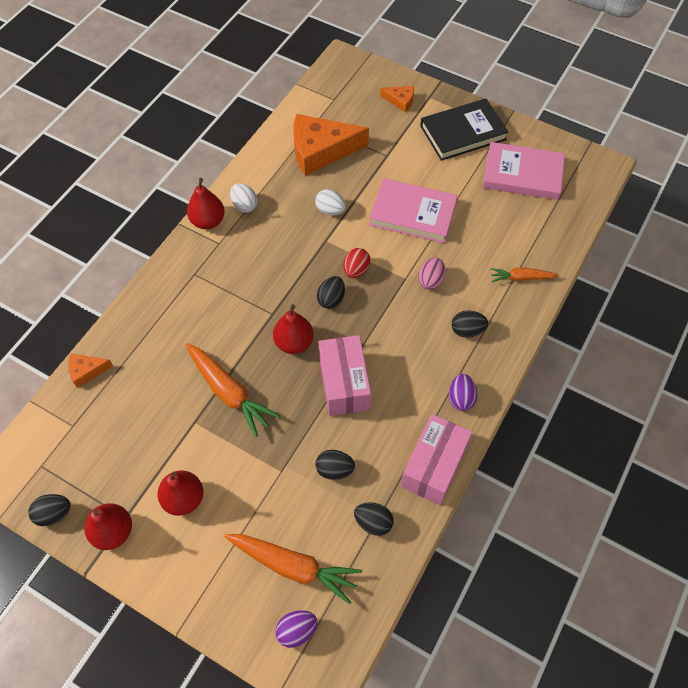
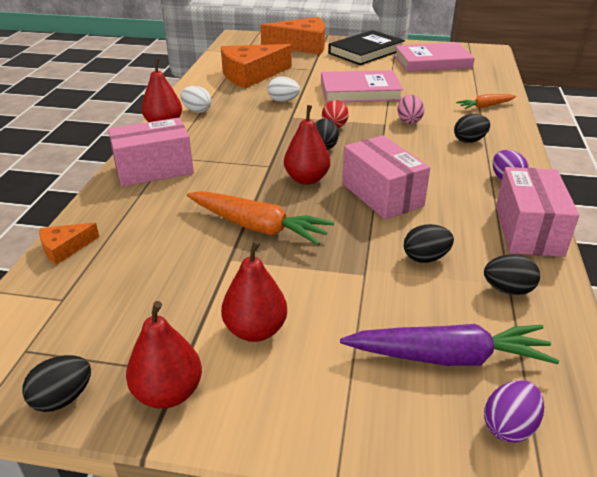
camera: 20 degrees left, 25 degrees down
(178, 290) = (154, 169): none -> pink box
(293, 566) = (448, 357): orange carrot -> purple carrot
(400, 101) = (302, 46): orange cheese -> orange cheese, size x2.14

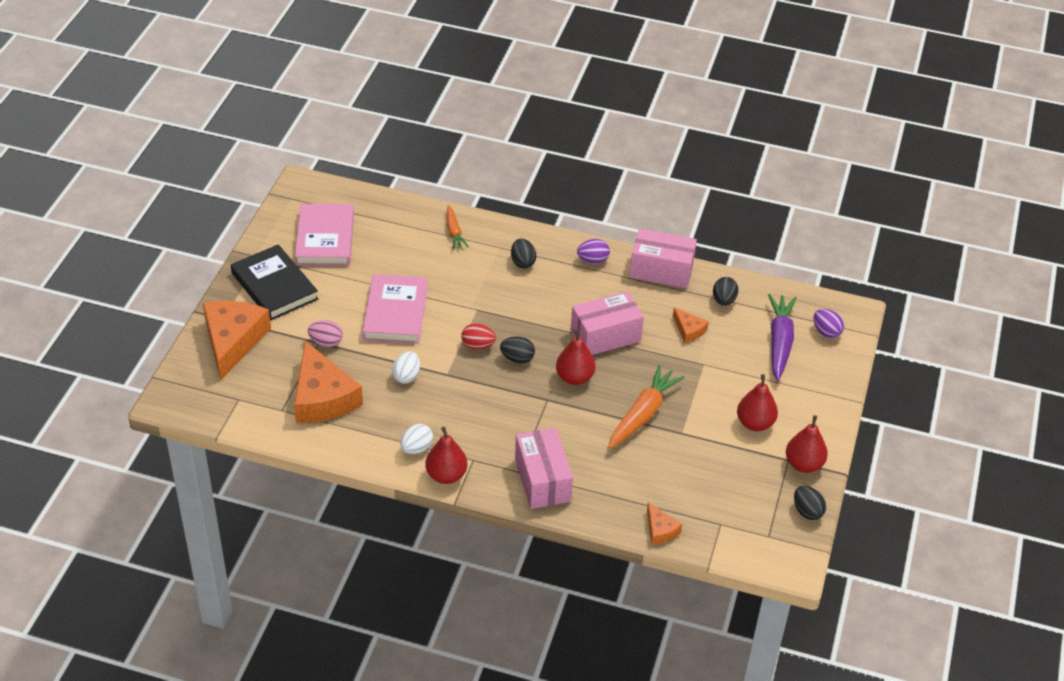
camera: 85 degrees left, 10 degrees up
(409, 121) = (475, 291): pink egg -> pink egg (326, 342)
(425, 258) = (688, 330): black egg -> orange cheese

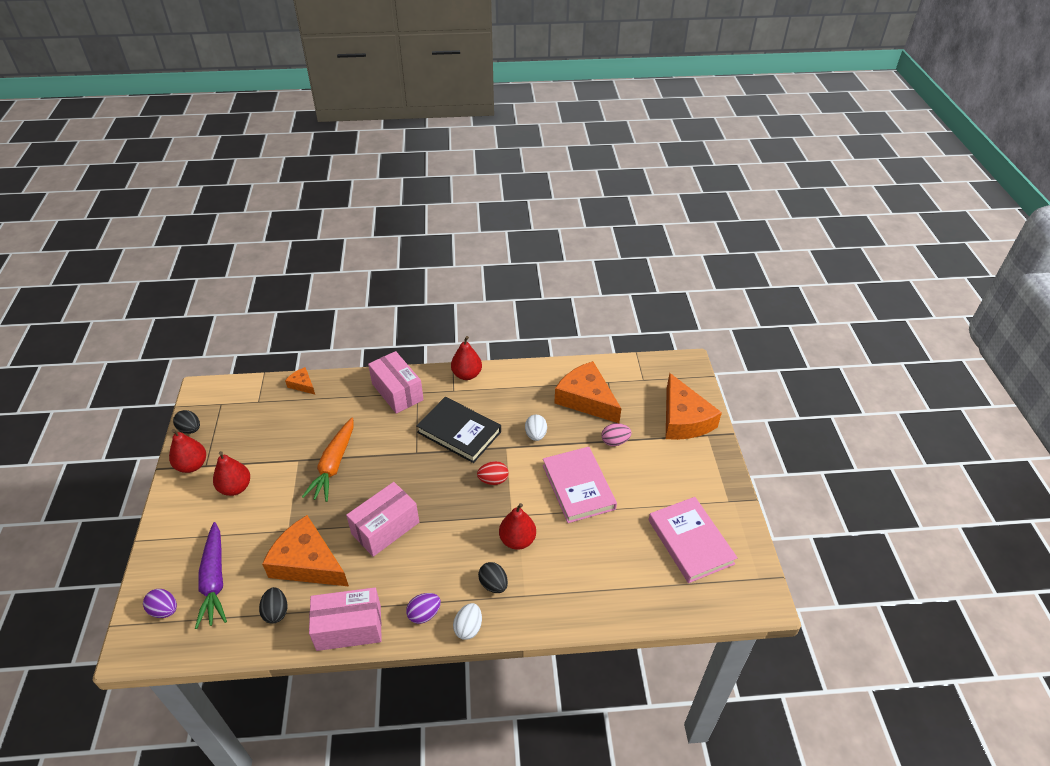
camera: 160 degrees right, 0 degrees up
(274, 286) = (693, 476): black book -> black book (459, 432)
(416, 448) = (497, 385): white egg -> white egg (468, 628)
(454, 232) = (578, 597): orange carrot -> none
(517, 358) = (455, 479): black egg -> none
(574, 377) = (400, 478): red pear -> red pear (517, 540)
(688, 330) = (307, 562): orange cheese -> orange cheese, size x2.14

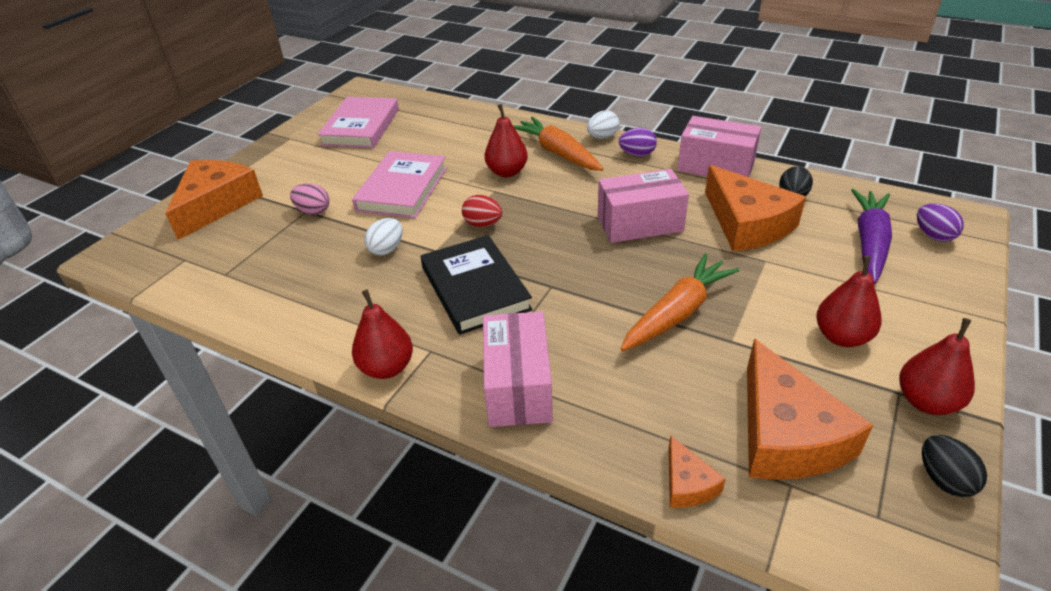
camera: 145 degrees left, 5 degrees down
(493, 584) = (558, 153): black egg -> orange carrot
(586, 399) = (278, 264): orange cheese -> orange cheese (785, 434)

